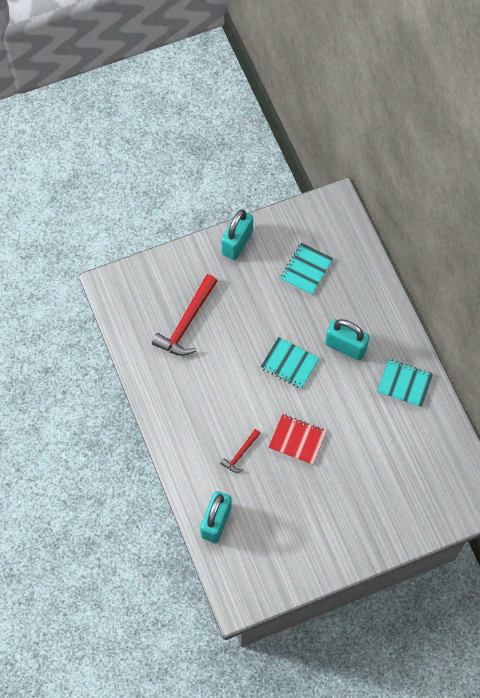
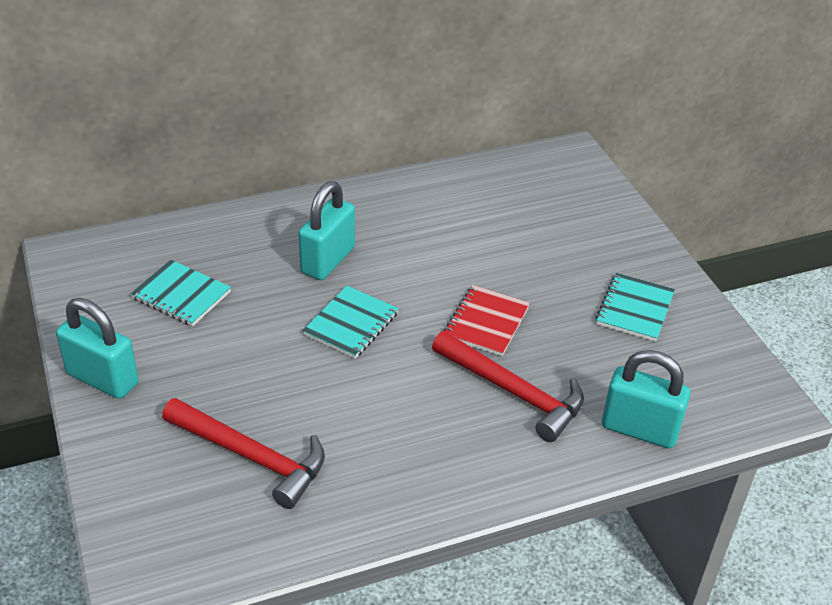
camera: 90 degrees left, 25 degrees down
(240, 454) = (513, 392): red hammer -> red hammer, size x1.91
(404, 384) = (395, 207): turquoise notebook -> turquoise notebook (634, 309)

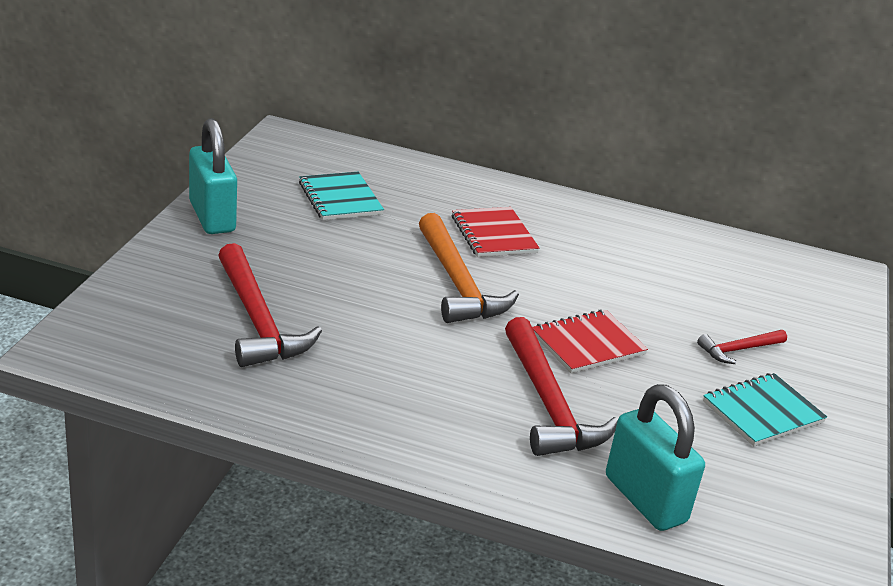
camera: 35 degrees right, 10 degrees down
(328, 260) = (493, 235): turquoise padlock -> red notebook
(351, 324) = (457, 283): turquoise notebook -> orange hammer
(575, 265) = (738, 350): none -> red hammer

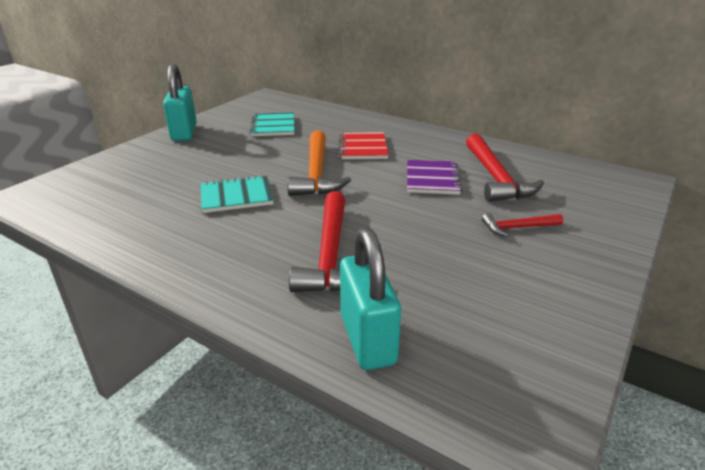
camera: 20 degrees right, 0 degrees up
(257, 321) = (159, 187): red hammer -> red hammer (495, 177)
(588, 344) = (390, 216): red notebook -> none
(610, 284) = (432, 179): none -> purple notebook
(762, 412) = (518, 276): turquoise notebook -> turquoise notebook (236, 196)

